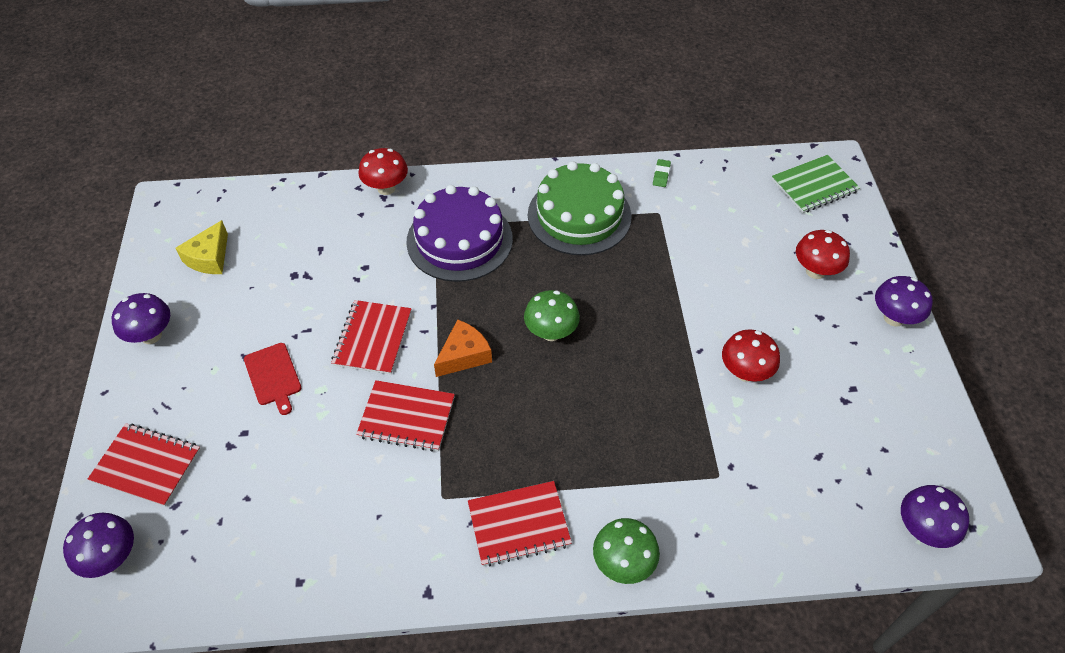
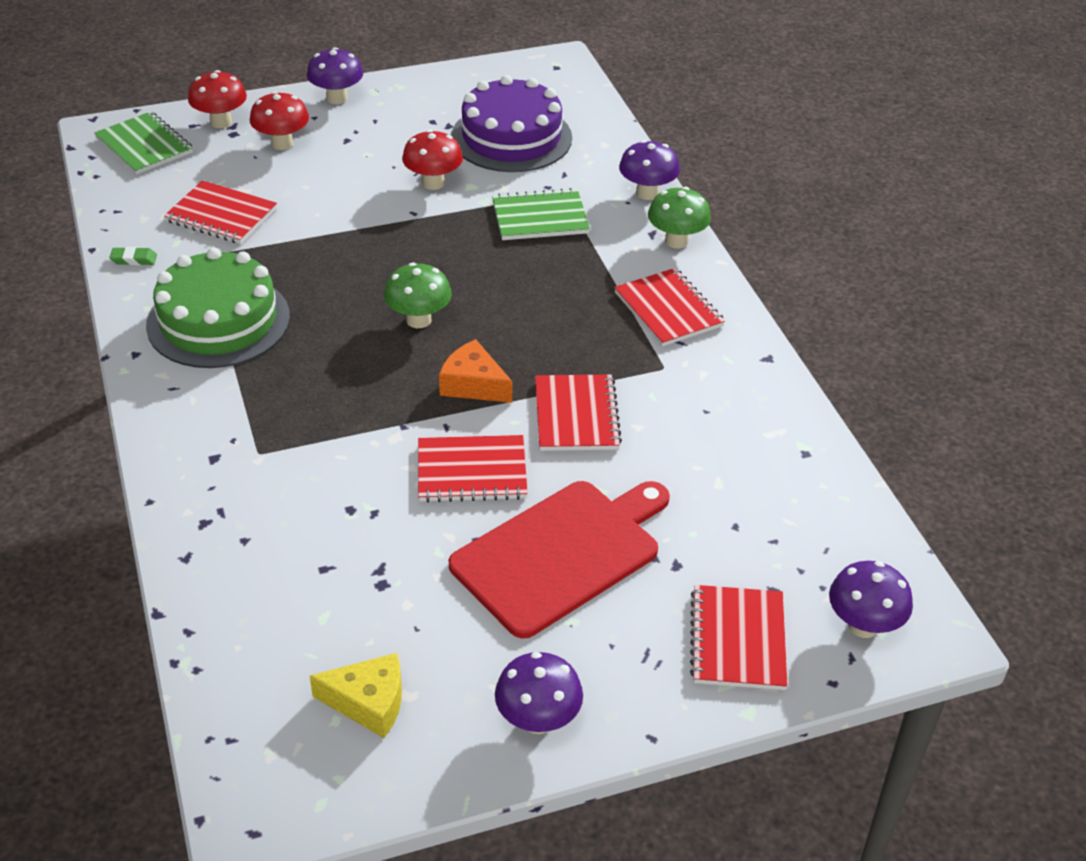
camera: 105 degrees left, 10 degrees down
(273, 376) = (561, 554): red cutting board -> red cutting board, size x2.08
(386, 188) = (184, 524): red mushroom -> red mushroom (221, 122)
(459, 240) = (281, 423): purple cake -> purple cake (511, 137)
(679, 448) = (540, 218): none -> green notebook
(711, 225) = (221, 215): none -> red notebook
(922, 529) = (569, 89): purple mushroom -> purple mushroom (647, 193)

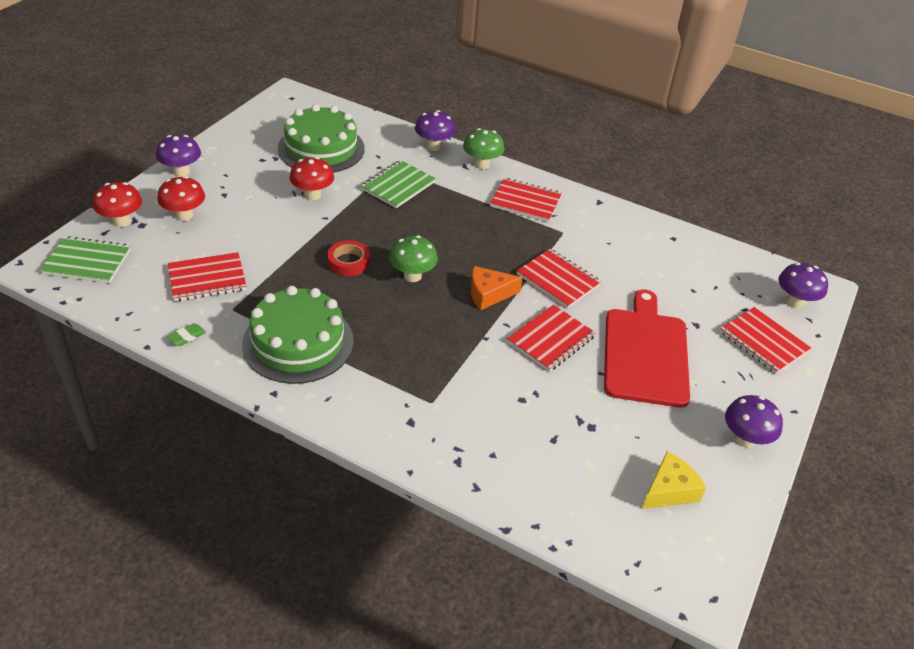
camera: 45 degrees left, 0 degrees up
(373, 270) = (348, 262): none -> red tape
(511, 137) = (321, 148): purple cake -> green cake

